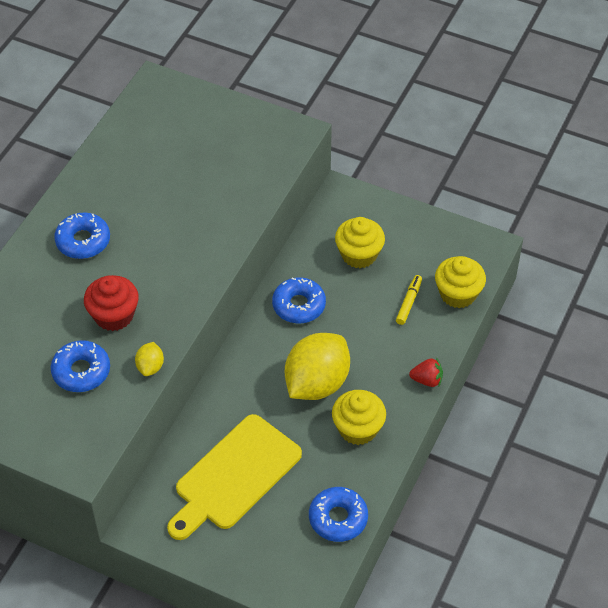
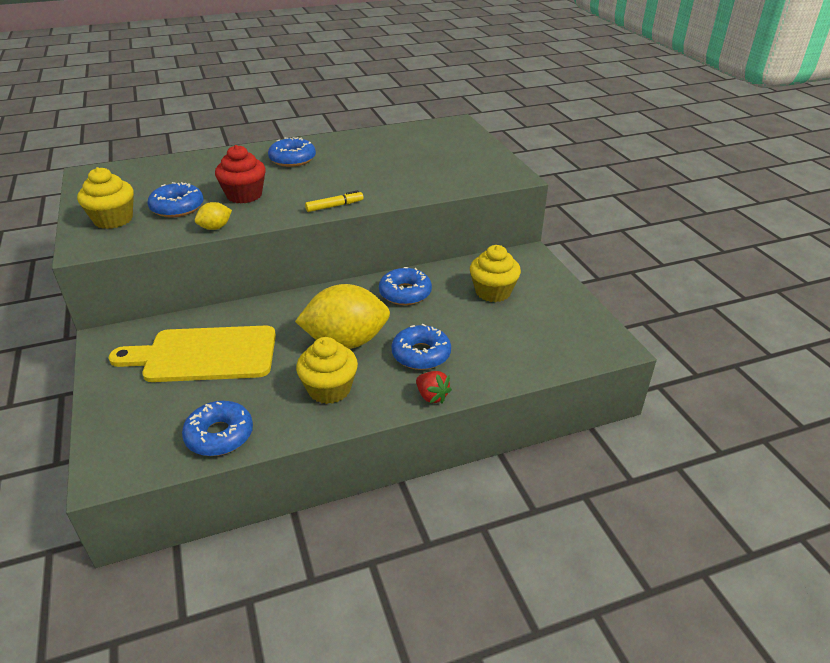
camera: 45 degrees right, 15 degrees down
(379, 352) = (421, 354): none -> blue donut
(408, 303) = (490, 340): yellow marker -> yellow marker (334, 206)
(458, 294) = (541, 359): yellow cupcake -> yellow cupcake (113, 219)

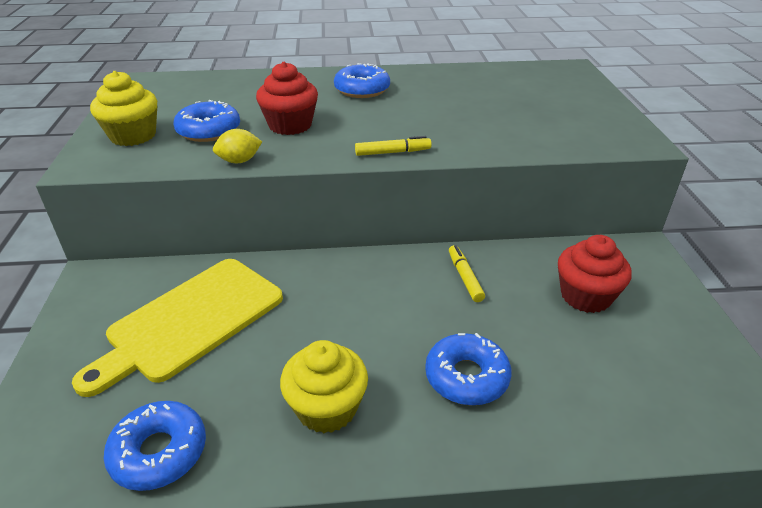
camera: 15 degrees right, 0 degrees up
(204, 355) = (190, 321): yellow cutting board -> yellow cutting board turned 60 degrees counterclockwise
(346, 342) = (370, 336): yellow lemon -> none
(405, 293) = (465, 278): blue donut -> yellow marker
(432, 396) = (467, 453): red strawberry -> none
(493, 292) = (585, 296): yellow cupcake -> red cupcake

